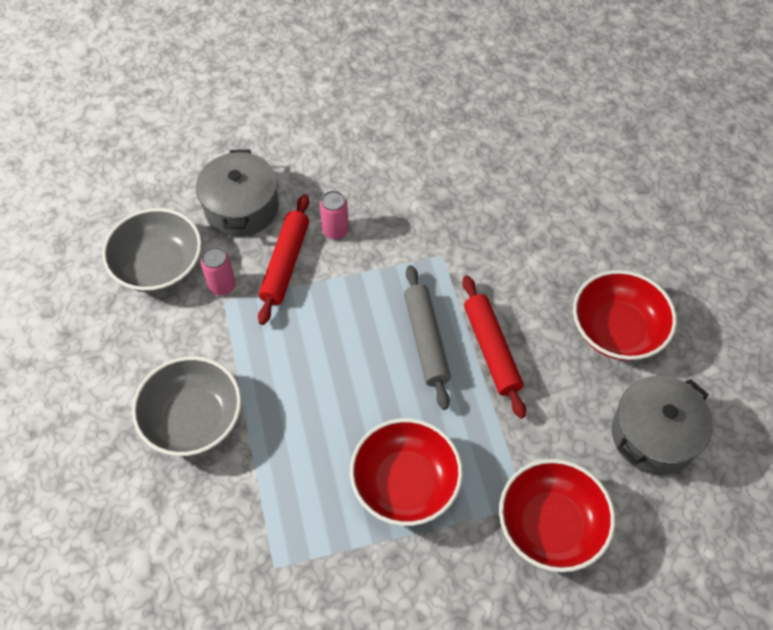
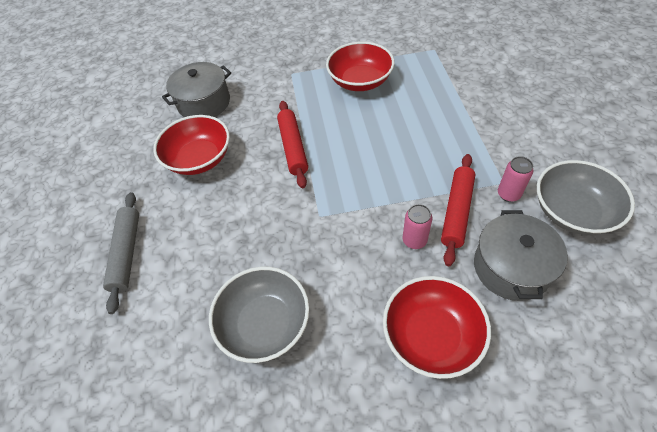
camera: 170 degrees left, 5 degrees down
(193, 419) = (502, 109): grey bowl -> grey bowl (265, 324)
(426, 340) = (339, 154): grey rolling pin -> grey rolling pin (127, 253)
(550, 525) = (280, 66): red bowl -> red bowl (431, 336)

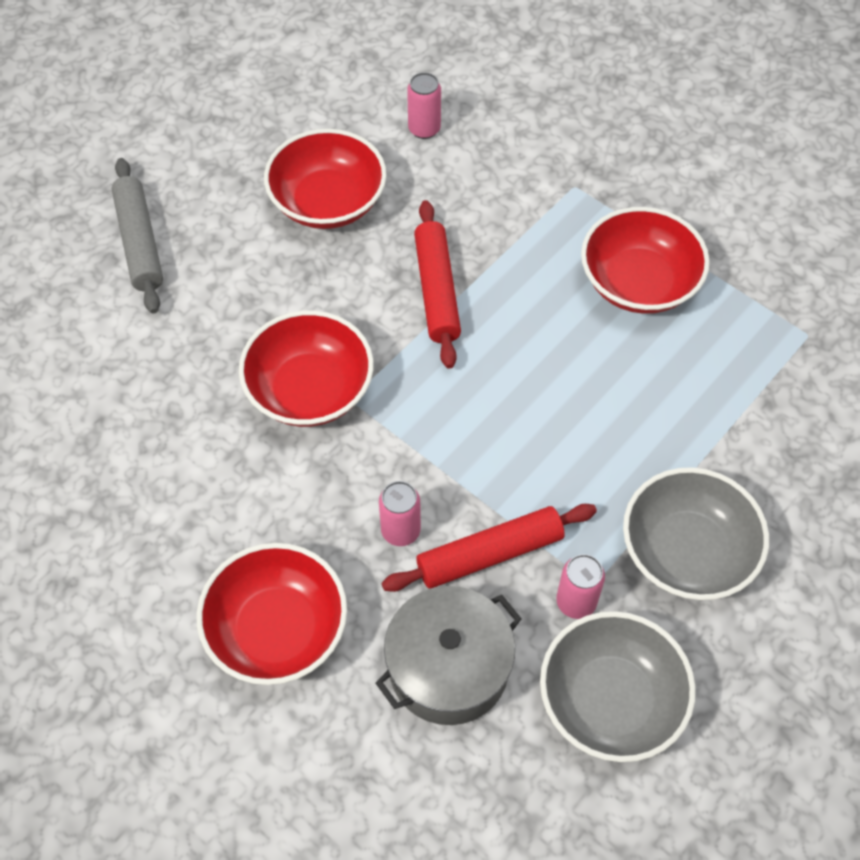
camera: 45 degrees right, 5 degrees up
(127, 253) = (139, 242): grey rolling pin -> grey rolling pin turned 60 degrees counterclockwise
(204, 103) = (424, 129): grey pot -> pink can
(265, 324) = (161, 448): grey bowl -> grey bowl (687, 552)
(293, 147) = (436, 290): red rolling pin -> red rolling pin turned 45 degrees counterclockwise
(297, 230) = (310, 389): none -> red bowl

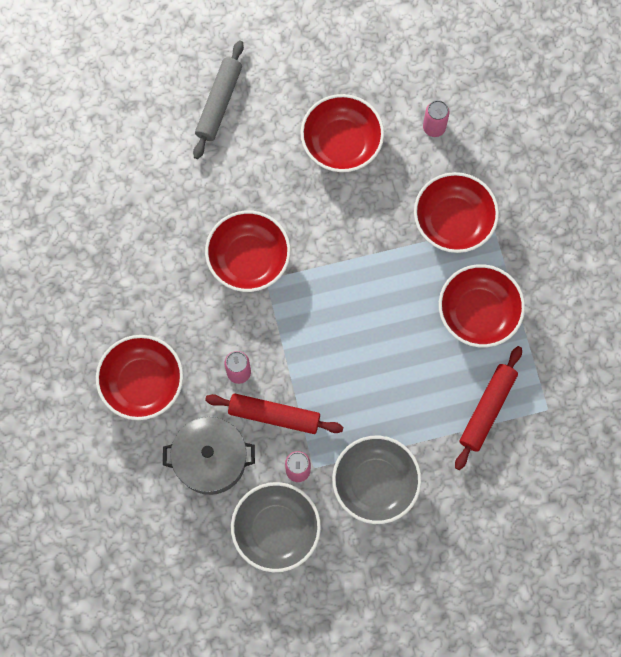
camera: 35 degrees right, 15 degrees up
(436, 290) = (360, 243): red rolling pin -> red rolling pin (487, 409)
(527, 207) = (453, 221): none -> red bowl

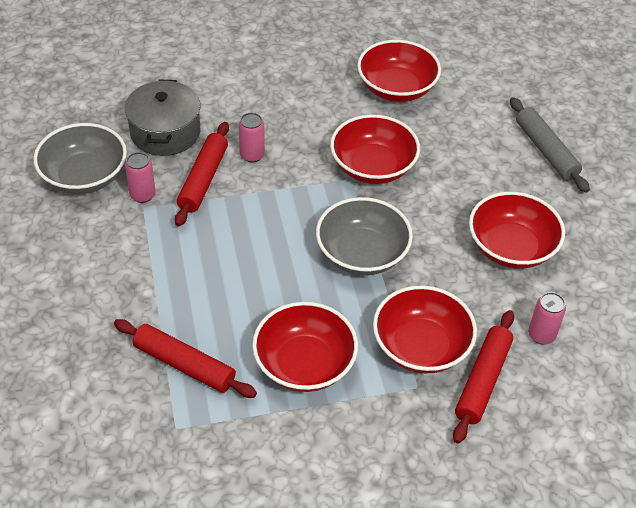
camera: 90 degrees right, 25 degrees down
(142, 383) = (248, 89): red bowl -> red bowl (396, 88)
(219, 103) = (546, 151): grey rolling pin -> grey rolling pin turned 45 degrees clockwise
(375, 483) = (116, 256): grey bowl -> grey bowl (362, 254)
(482, 176) = (482, 381): none -> red rolling pin

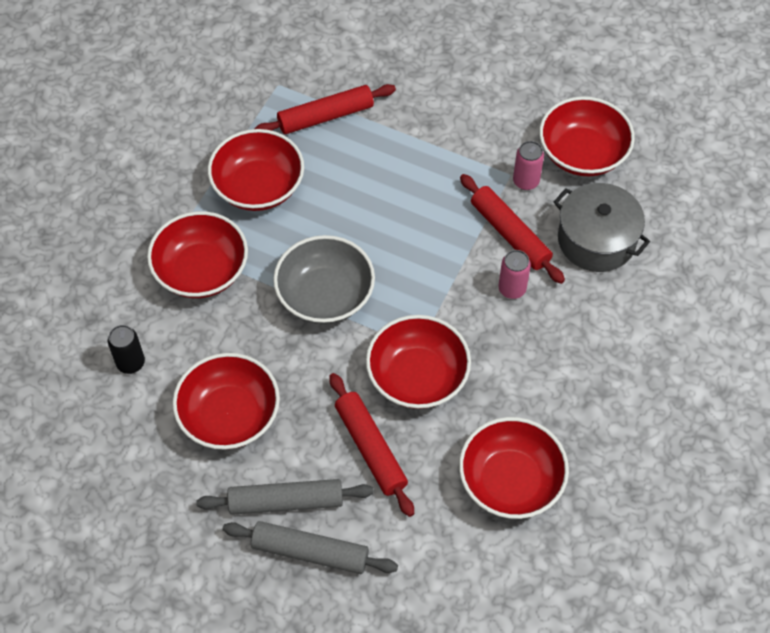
camera: 130 degrees right, 10 degrees up
(84, 176) = (582, 153): grey bowl -> red bowl
(482, 381) = (135, 288): red rolling pin -> red rolling pin (370, 448)
(531, 181) = (286, 502): none -> grey rolling pin
(541, 335) = (131, 363): pink can -> black can

